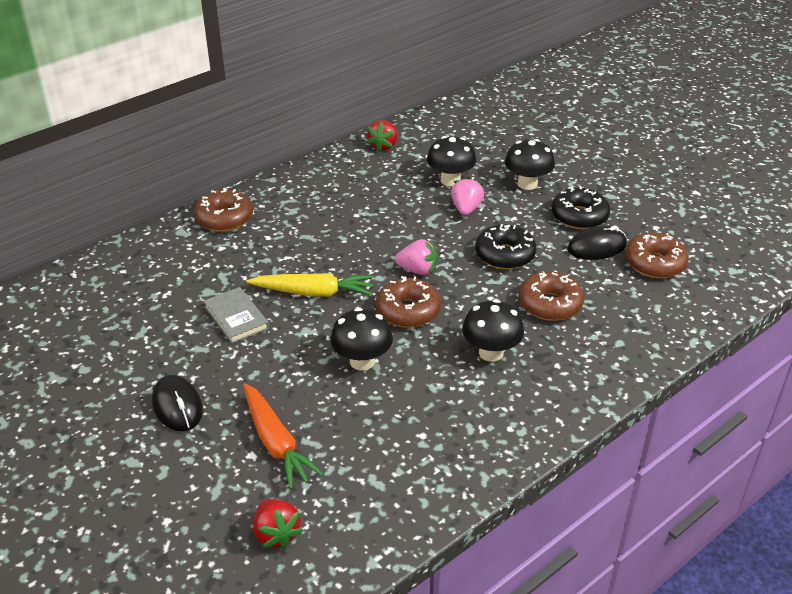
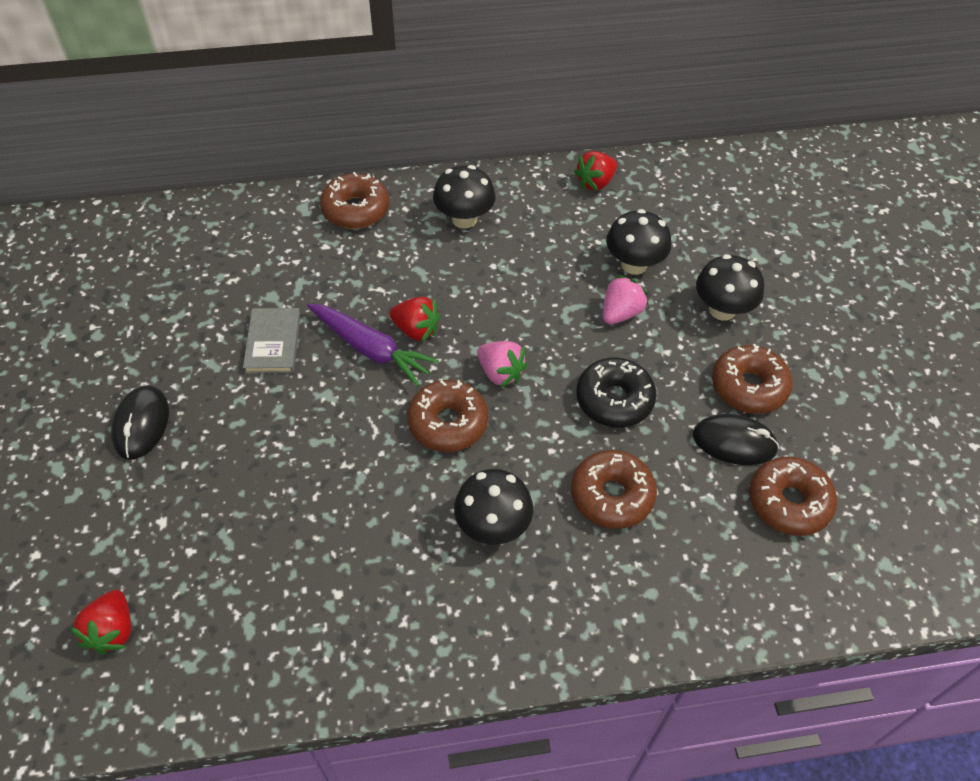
camera: 30 degrees right, 15 degrees up
(276, 443) = (194, 520): orange carrot -> none
(314, 292) = (371, 349): yellow carrot -> purple carrot
(336, 269) = (416, 330): none -> red strawberry
(362, 361) = (351, 464): black mushroom -> black mushroom (464, 219)
(579, 216) = (748, 387): black donut -> brown donut

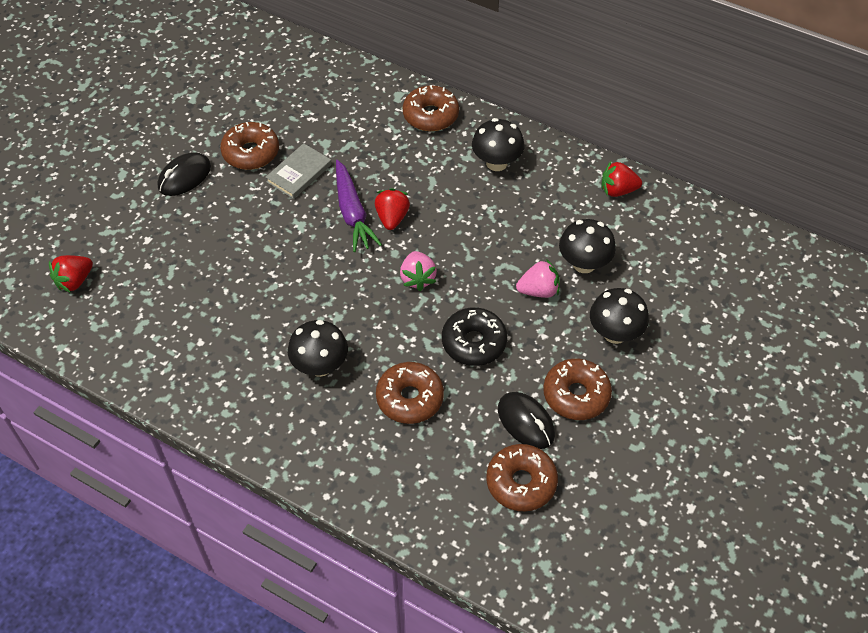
camera: 40 degrees right, 0 degrees up
(416, 330) = (392, 218): red strawberry -> red strawberry turned 150 degrees counterclockwise
(448, 423) = (354, 288): brown donut -> brown donut (251, 152)

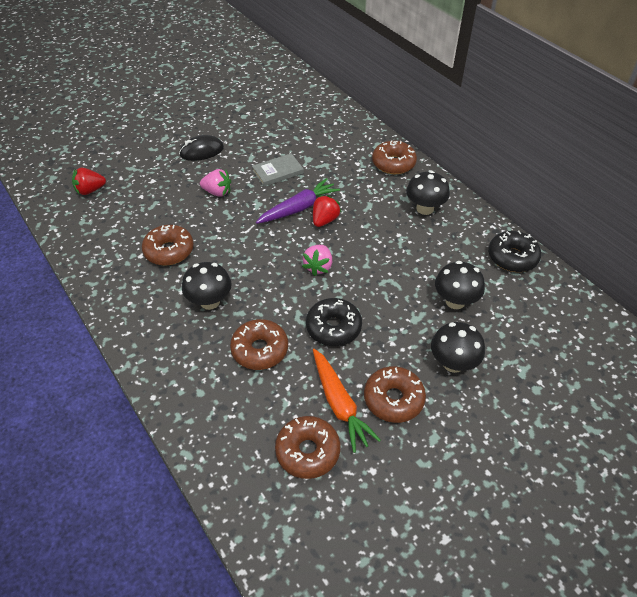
camera: 25 degrees right, 5 degrees down
(251, 152) = (254, 150): brown donut -> brown donut (169, 251)
(353, 213) = (298, 208): purple carrot -> purple carrot turned 135 degrees counterclockwise
(526, 422) = (339, 404): black mouse -> orange carrot
(538, 290) = (407, 308): pink strawberry -> pink strawberry (217, 192)
(618, 190) = (512, 257): red strawberry -> black donut

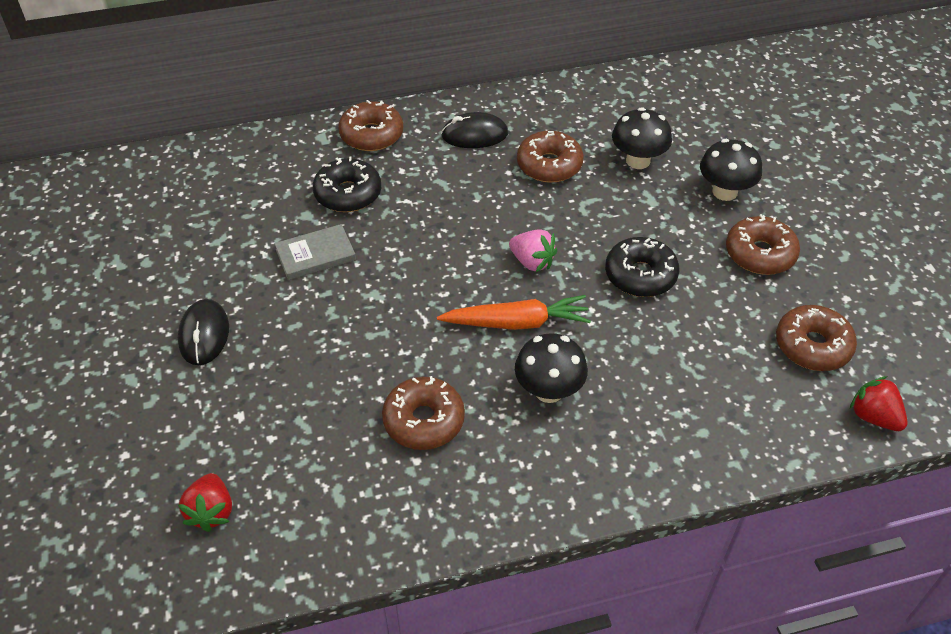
camera: 70 degrees left, 0 degrees up
(217, 192) = (321, 335): pink strawberry -> none
(260, 350) = (652, 355): brown donut -> brown donut (549, 165)
(278, 172) = (315, 255): grey book -> grey book turned 75 degrees clockwise
(298, 208) = (408, 252): purple carrot -> none
(324, 220) = (447, 232): red strawberry -> red strawberry (874, 417)
(339, 404) = (755, 301): orange carrot -> orange carrot (517, 322)
(425, 208) = (474, 135): black mushroom -> black mouse
(512, 257) = (590, 95): black donut -> black donut (348, 194)

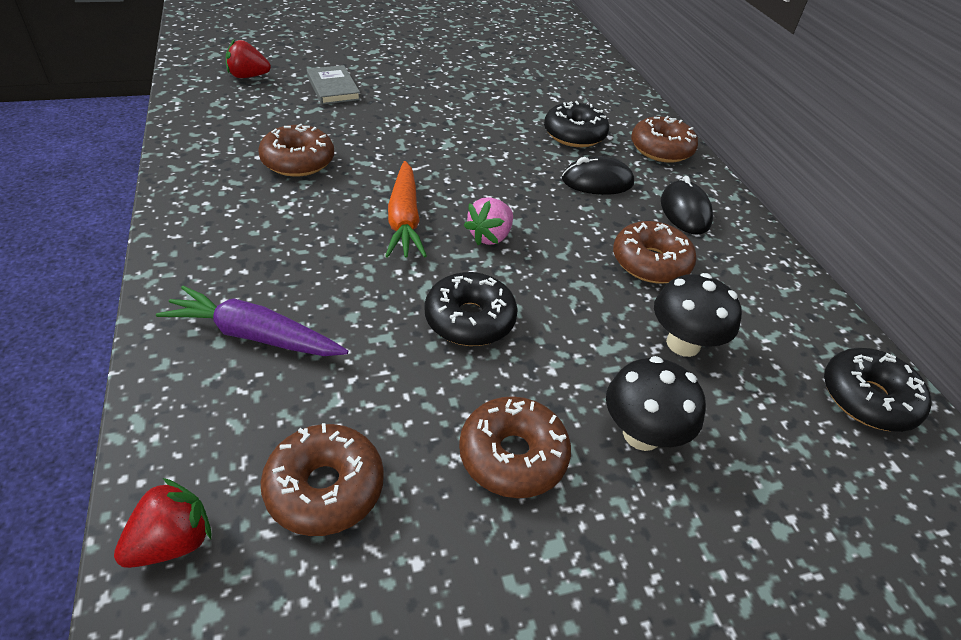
camera: 85 degrees right, 5 degrees down
(204, 335) = (410, 74): black mouse -> black mouse (597, 182)
(315, 255) = (495, 118): grey book -> grey book (333, 88)
(549, 390) = (311, 233): black mushroom -> none
(666, 86) = (867, 399): none -> black donut
(690, 409) = (254, 335): none -> purple carrot

